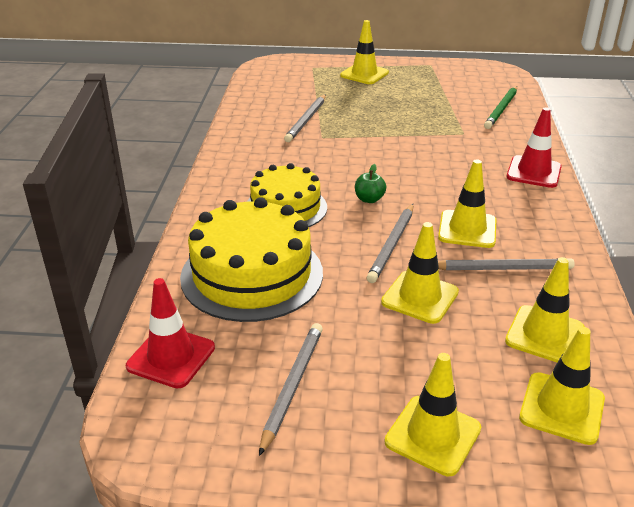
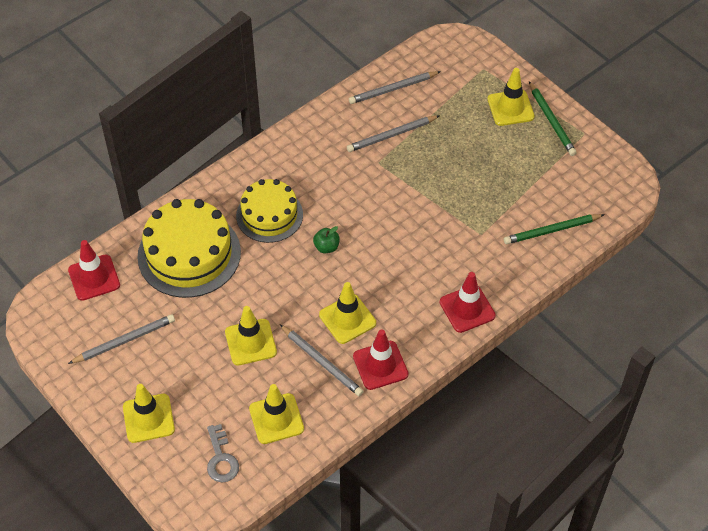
camera: 45 degrees right, 20 degrees up
(392, 245) = (288, 294): grey pencil -> grey pencil (393, 89)
(400, 68) = (551, 121): none -> green pencil
(546, 240) = (380, 365): none -> red traffic cone
(562, 408) = (221, 459): yellow traffic cone -> grey key

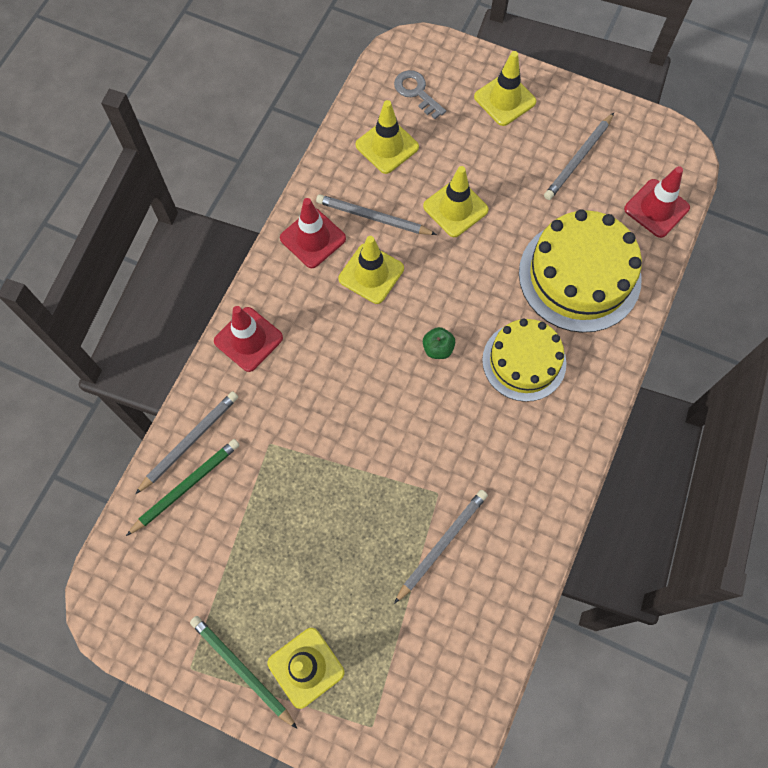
camera: 155 degrees right, 15 degrees up
(393, 89) = (477, 626): grey pencil -> grey pencil (189, 442)

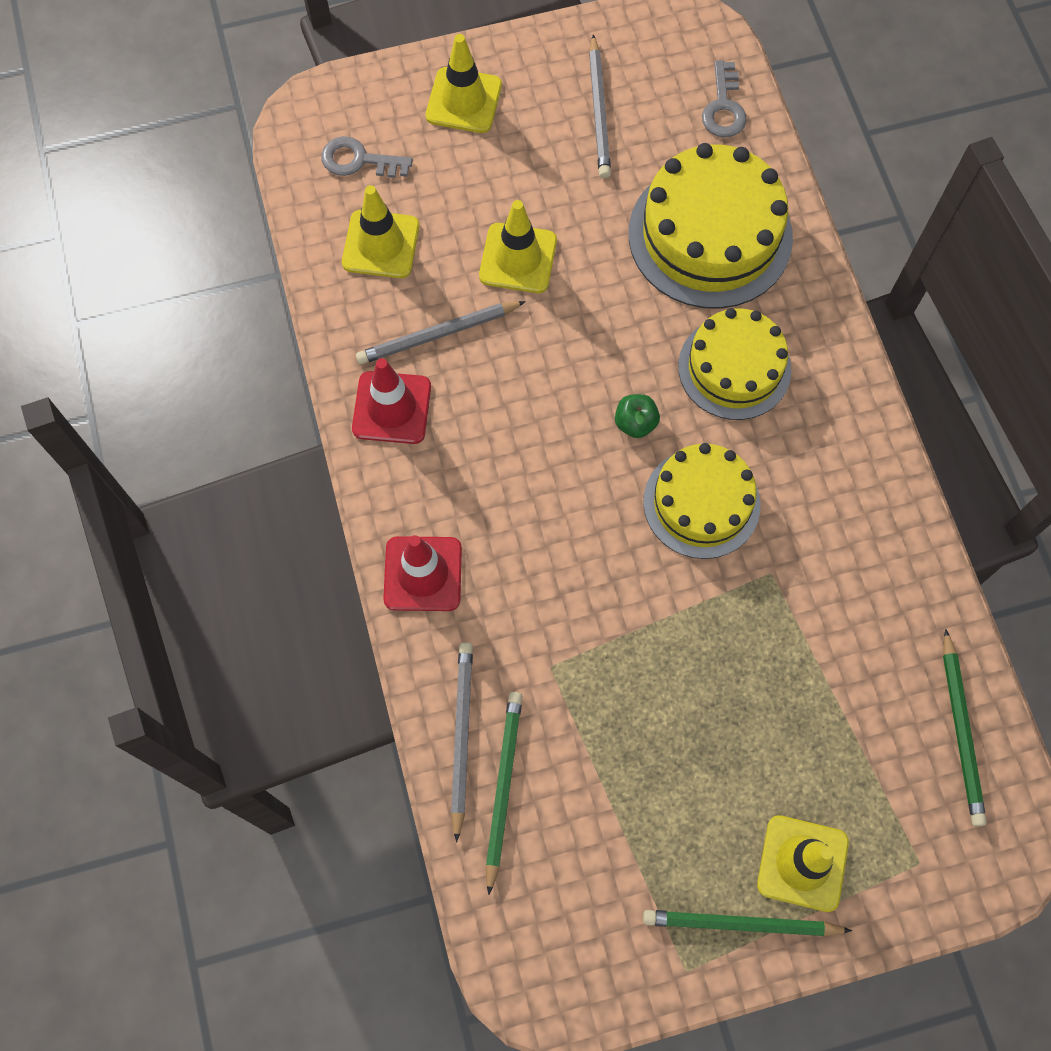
camera: 40 degrees left, 0 degrees up
(371, 273) = (492, 398): yellow traffic cone -> none
(434, 422) = (701, 503): none -> yellow cake
(442, 545) = (822, 622): grey pencil -> none
(466, 674) = (960, 730): none -> green pencil
(656, 208) = (724, 107): red traffic cone -> grey key

